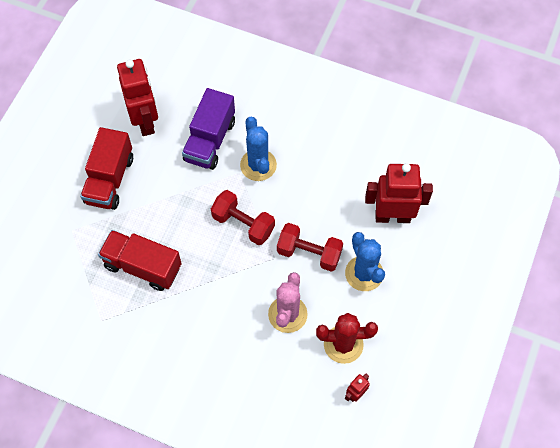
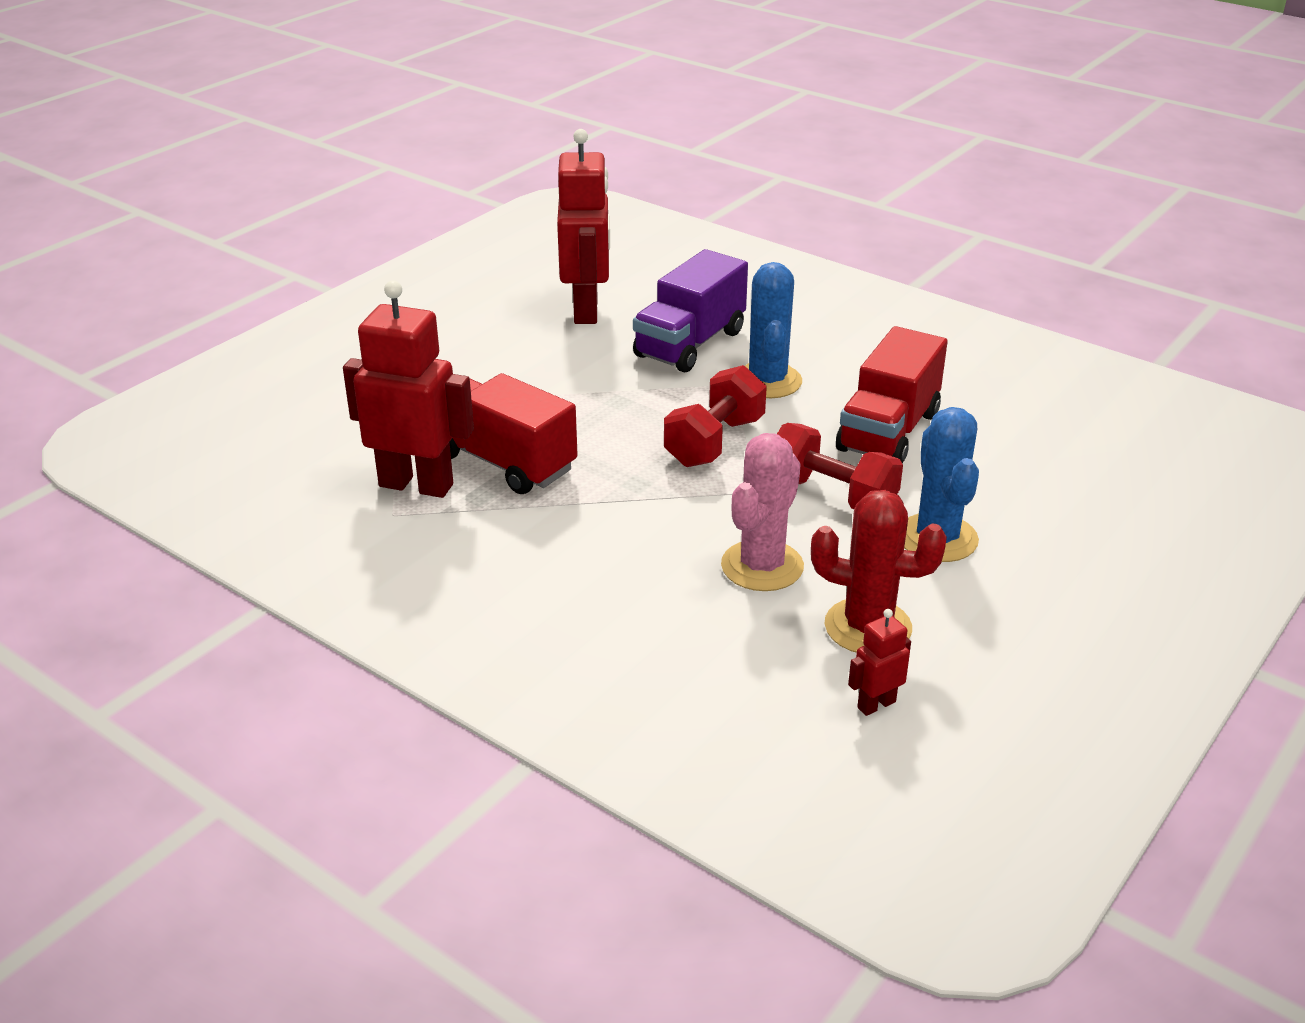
camera: 15 degrees right, 30 degrees down
(109, 179) = (495, 360): red truck -> red truck (888, 431)
(243, 224) = (714, 442): red dumbbell -> red dumbbell turned 75 degrees clockwise
(392, 216) = (1013, 476): red robot -> red robot (416, 485)

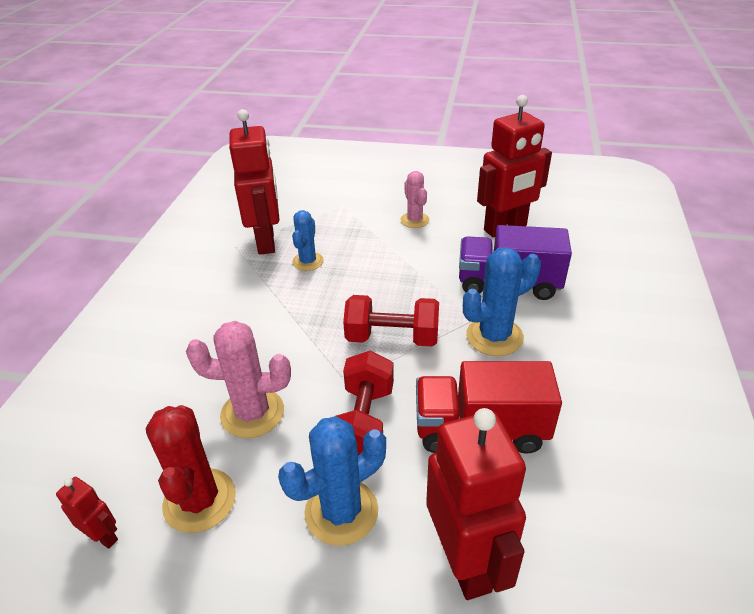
camera: 65 degrees right, 5 degrees up
(500, 361) = (414, 220): none -> pink cactus
(504, 462) = (308, 261): red truck -> blue cactus
(1027, 486) = (465, 561): none -> red robot

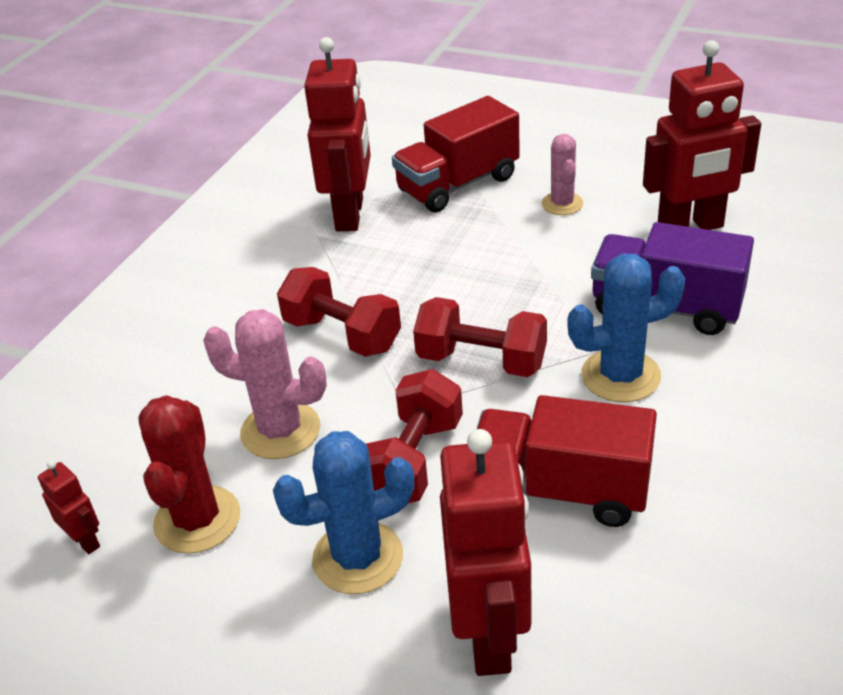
camera: 15 degrees right, 0 degrees up
(282, 330) = (342, 334): none -> red dumbbell
(308, 261) = (398, 247): blue cactus -> none
(338, 213) = (458, 184): none -> red truck

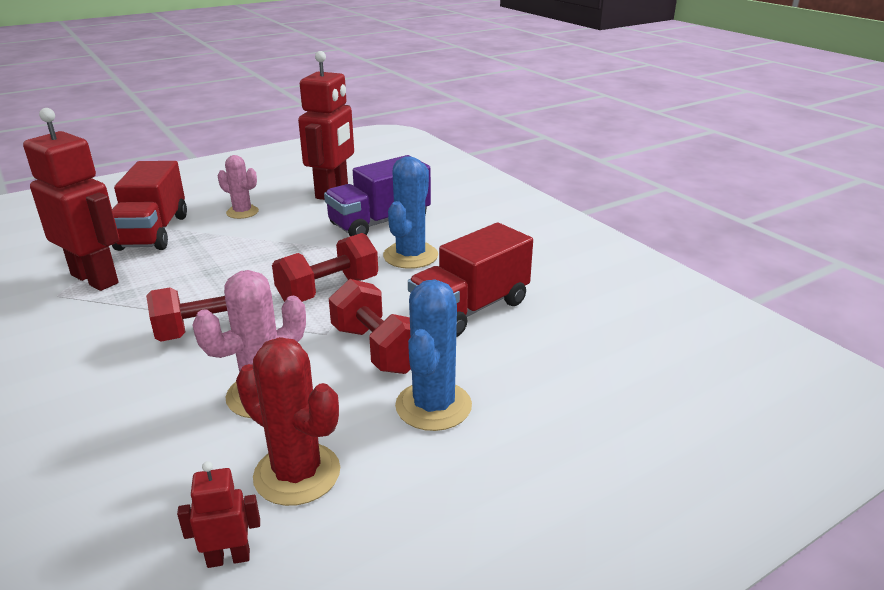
camera: 60 degrees left, 10 degrees down
(490, 635) = (553, 378): red robot -> none

